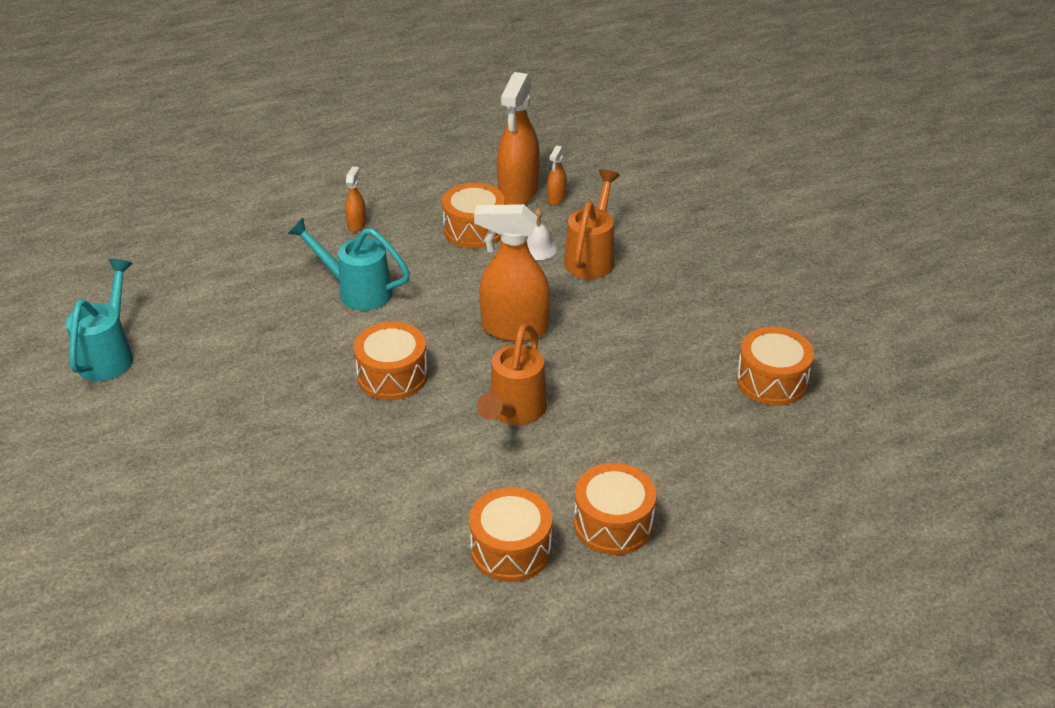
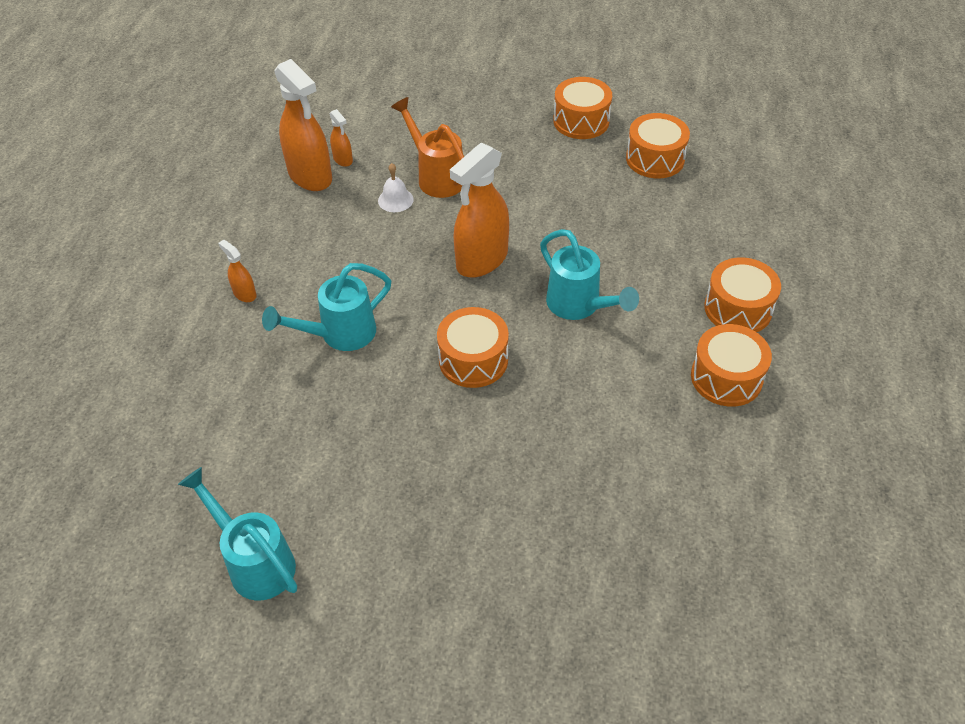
camera: 55 degrees left, 10 degrees up
(474, 229) = (332, 224): orange drum -> orange drum (581, 121)
(514, 412) = (579, 306): orange watering can -> turquoise watering can

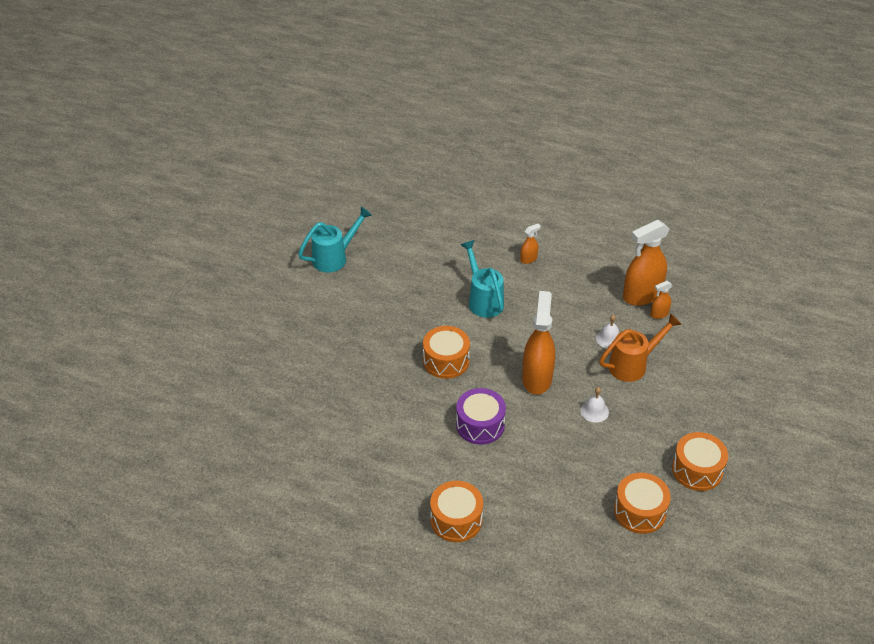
camera: 100 degrees right, 5 degrees down
(481, 260) = (537, 378): orange spray bottle -> orange spray bottle turned 45 degrees clockwise
(522, 204) = (594, 411): none -> white bell
(579, 306) = (480, 425): turquoise watering can -> purple drum
(726, 377) = (394, 493): orange drum -> none

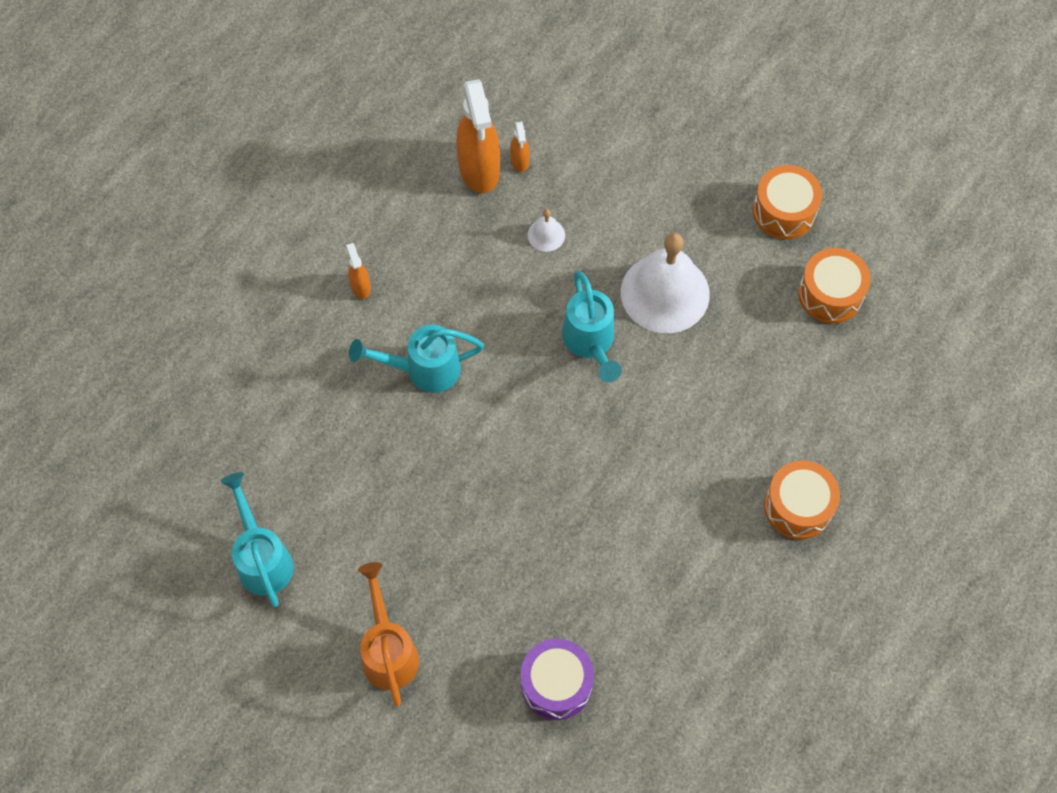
camera: 75 degrees left, 20 degrees up
(446, 361) = (526, 450): orange drum -> none
(480, 425) = (652, 436): purple drum -> purple drum (556, 684)
(537, 378) = (590, 344): orange spray bottle -> turquoise watering can
(594, 411) = (665, 293): white bell -> white bell, size x2.33
(633, 365) = (599, 222): orange watering can -> orange watering can (388, 650)

